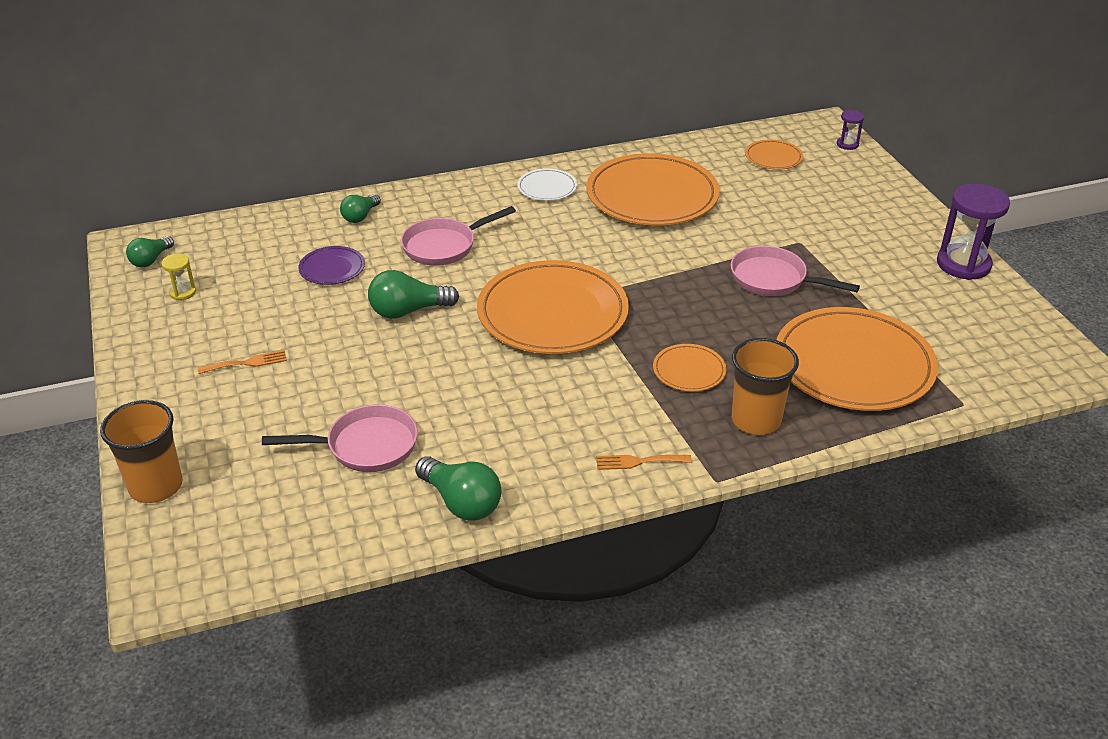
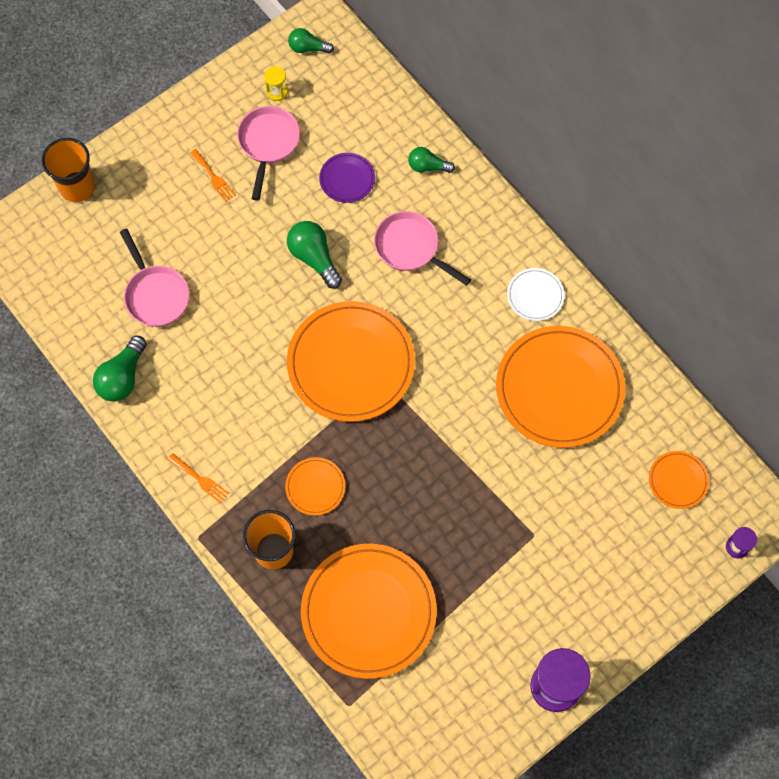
camera: 70 degrees right, 30 degrees up
(638, 462) = (200, 479): orange fork -> orange fork turned 150 degrees clockwise
(773, 279) = (466, 524): pink pan -> pink pan (268, 143)

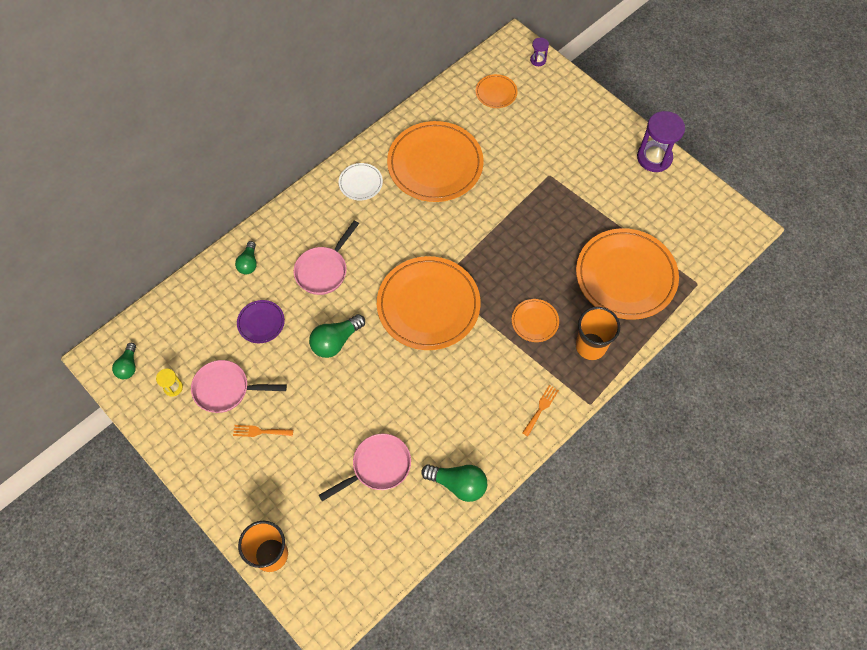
camera: 95 degrees left, 5 degrees down
(213, 177) = (260, 431): orange fork -> orange fork turned 135 degrees counterclockwise

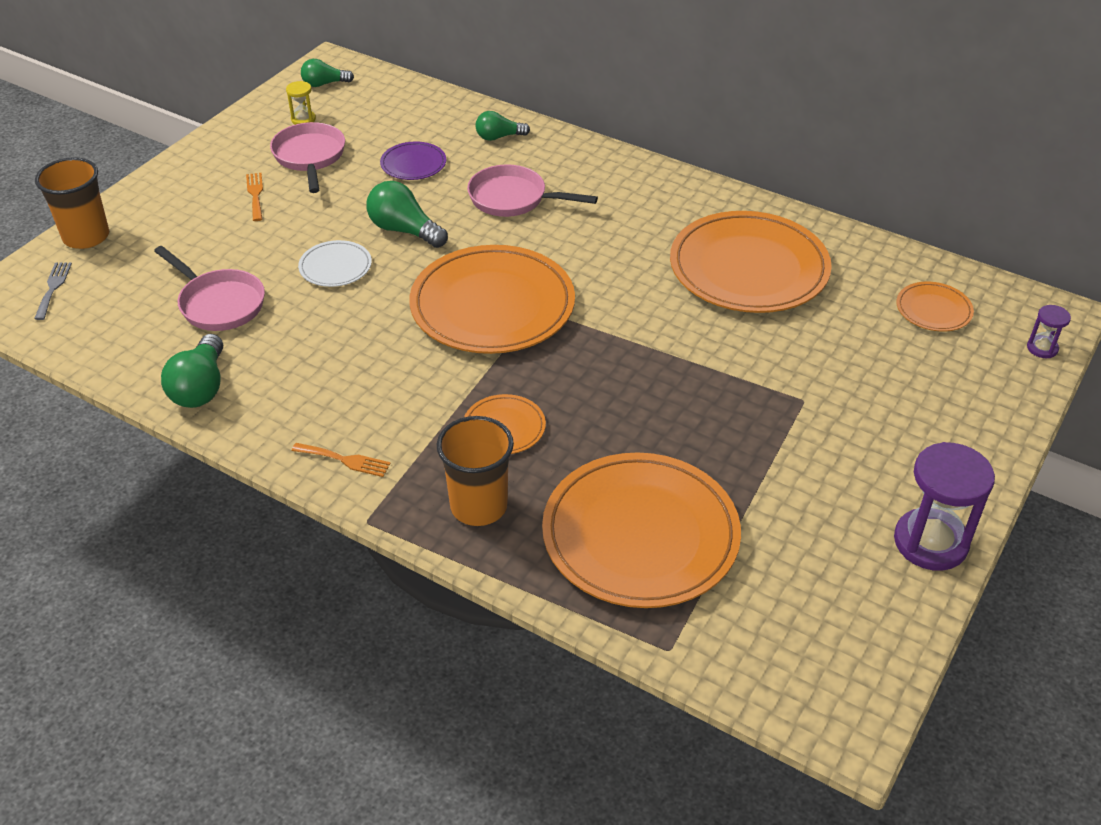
camera: 75 degrees right, 20 degrees down
(326, 579) = (53, 288): none -> grey fork
(360, 183) = (674, 203): white plate -> white plate (335, 267)

